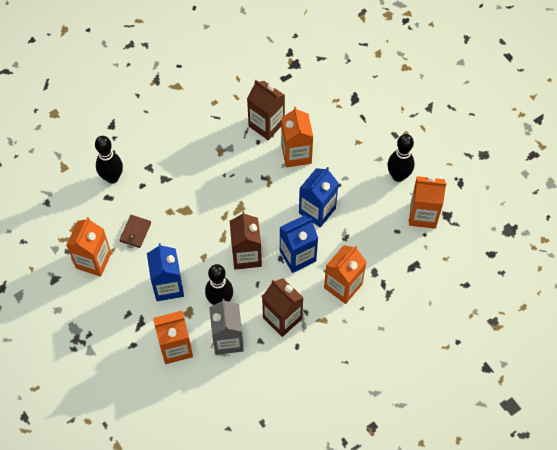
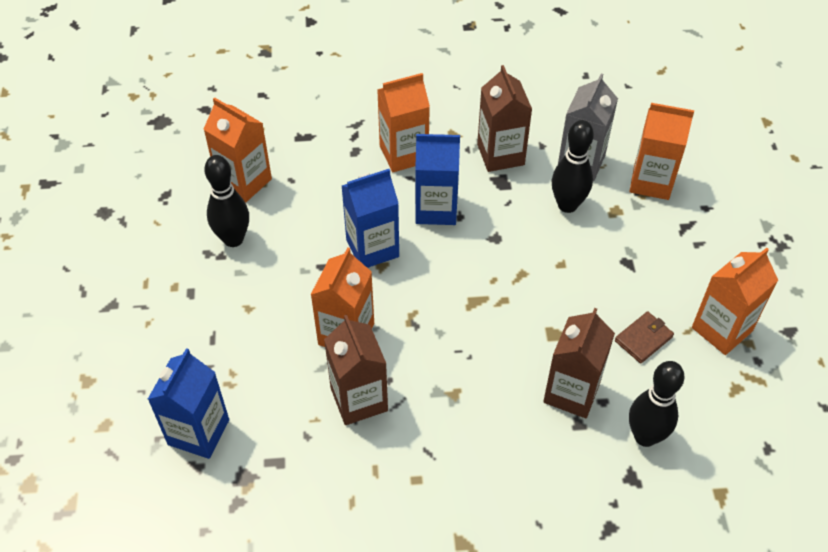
camera: 150 degrees left, 10 degrees down
(168, 286) = (628, 251): blue carton -> blue carton (198, 432)
(246, 255) = (502, 239): brown carton -> brown carton (571, 392)

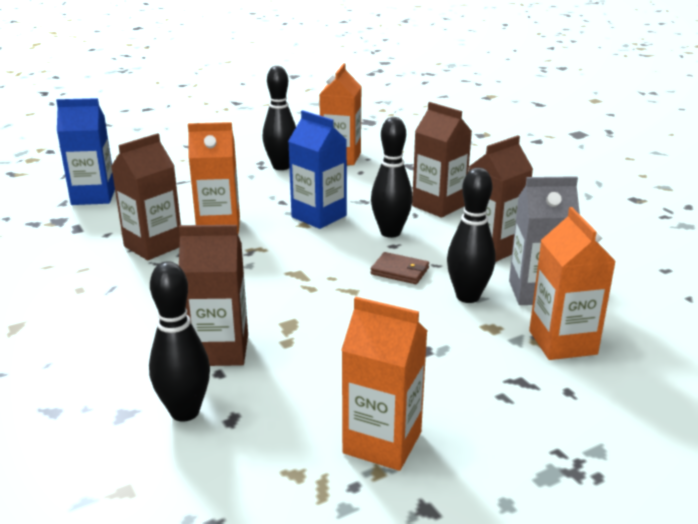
camera: 65 degrees right, 25 degrees down
(403, 154) = (438, 206): orange carton -> brown carton
(436, 209) = (390, 233): blue carton -> black bowling pin
(643, 339) = (323, 383): brown wallet -> brown wallet (400, 271)

